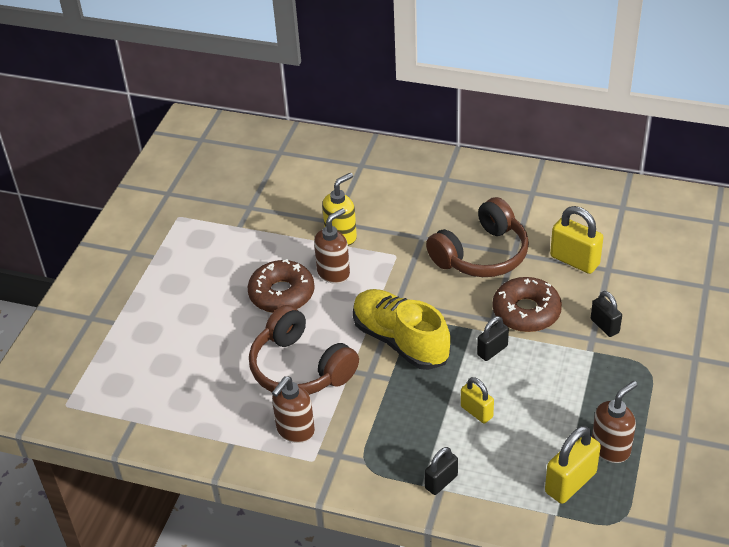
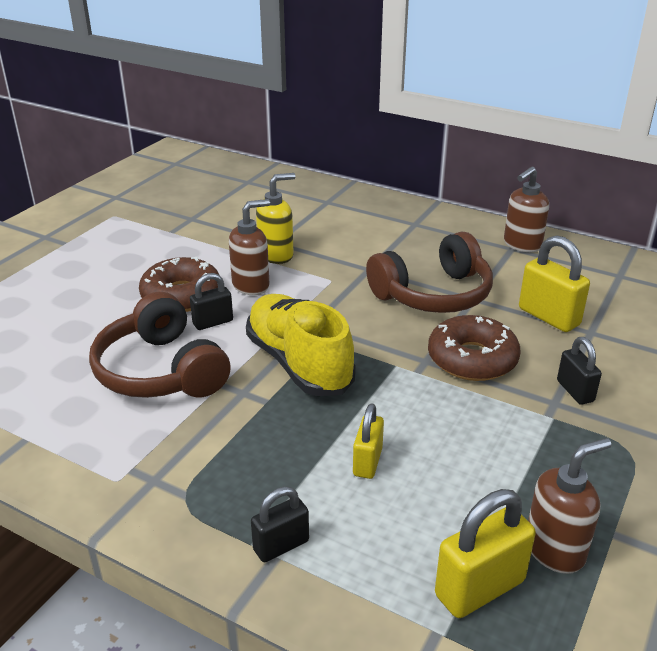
camera: 10 degrees right, 10 degrees down
(295, 430) = (114, 439): brown soap dispenser -> brown soap dispenser (522, 245)
(476, 412) = (367, 462): yellow padlock -> yellow padlock turned 45 degrees clockwise
(492, 350) = (414, 393): black padlock -> black padlock (213, 322)

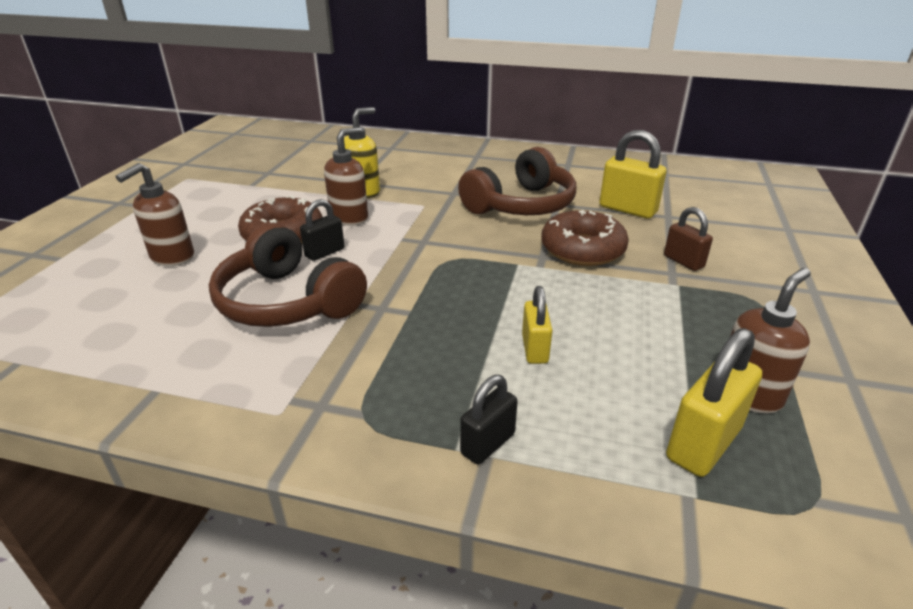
camera: 15 degrees left, 0 degrees up
(299, 363) = (426, 275): yellow shoe -> none
(522, 245) = (575, 161): brown soap dispenser -> brown soap dispenser (172, 257)
(575, 391) = (683, 261): black padlock -> brown padlock

